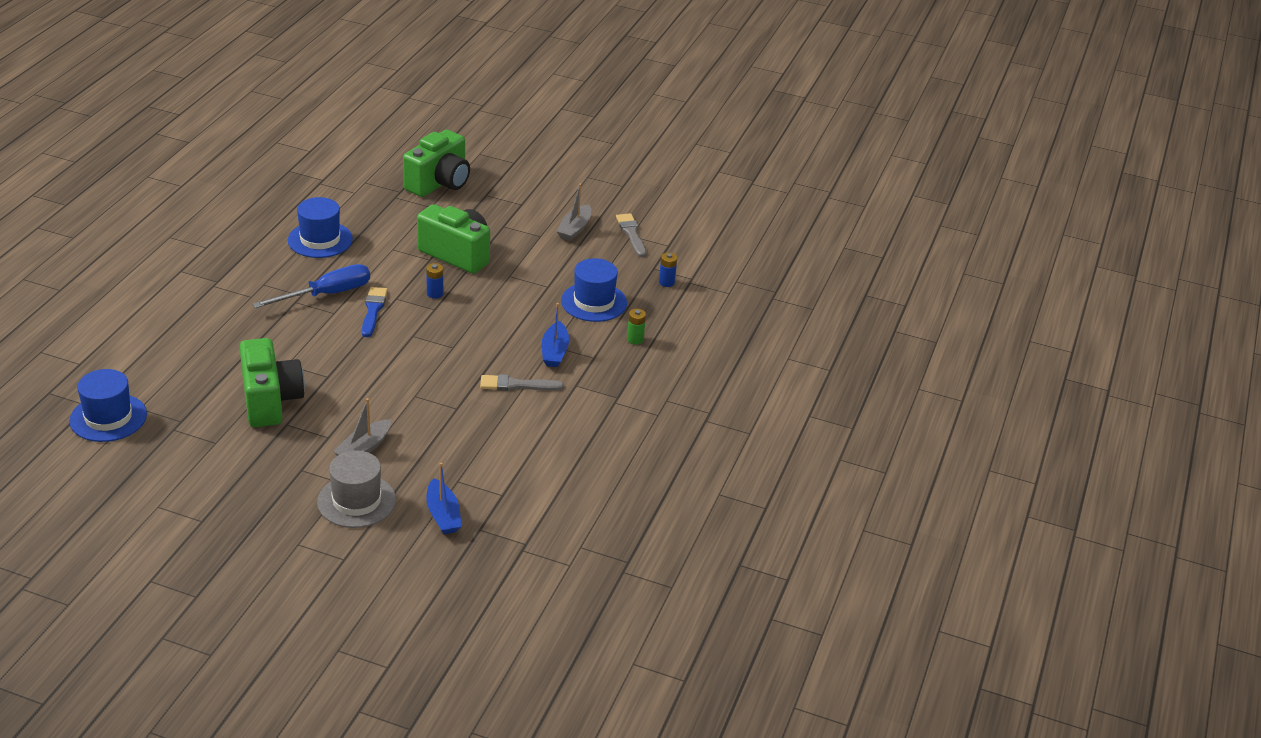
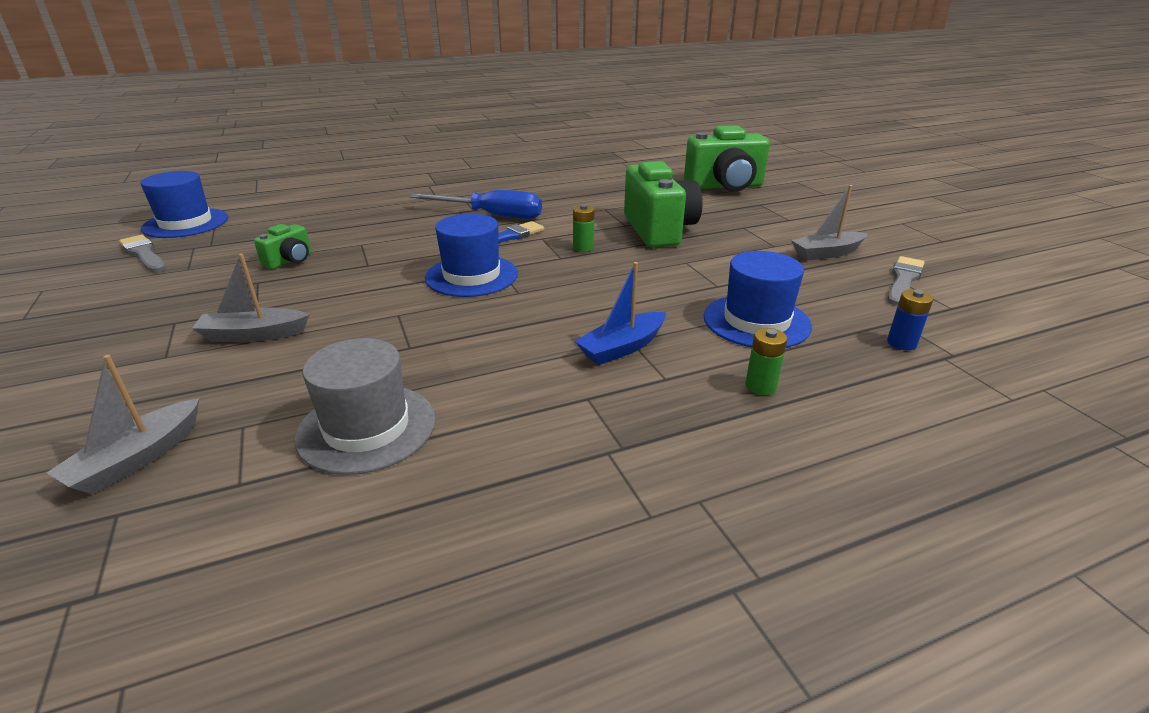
camera: 50 degrees right, 5 degrees down
(270, 401) = (290, 261): green camera -> green camera, size x0.48
(320, 240) = (557, 187): blue hat -> blue hat (471, 276)
(356, 501) = (128, 380): grey hat -> grey hat (367, 428)
(435, 294) = (583, 247): blue battery -> green battery
(443, 515) = (137, 459): blue boat -> grey boat
(516, 385) = (515, 359): grey brush -> grey brush (144, 254)

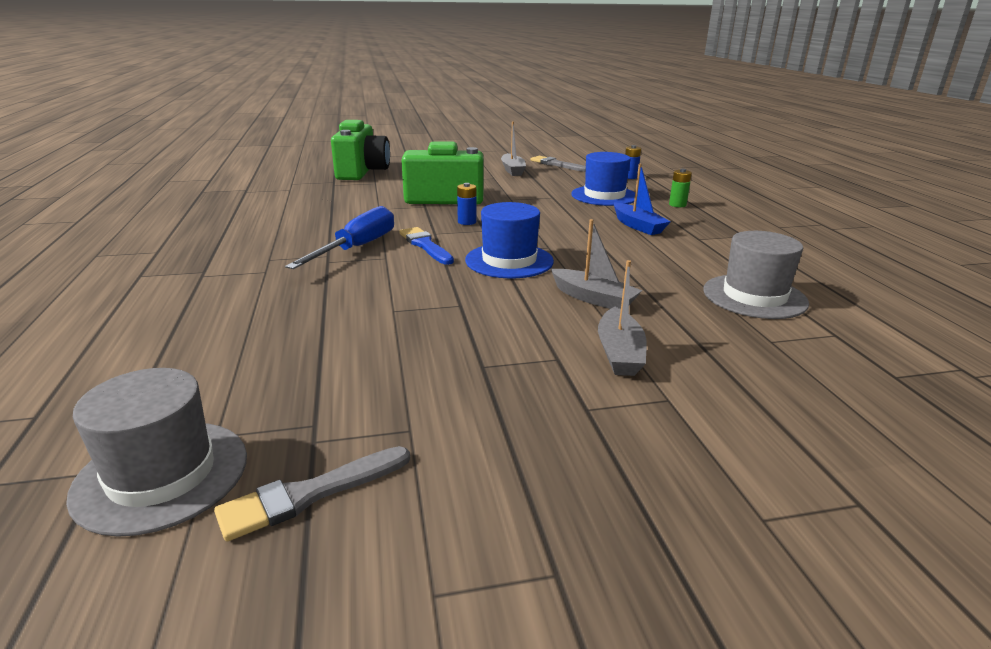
camera: 80 degrees left, 5 degrees down
(137, 459) = (834, 380): grey boat -> grey boat (593, 298)
(186, 223) = (162, 475): blue hat -> grey hat
(290, 261) = (423, 350): green camera -> none
(583, 247) = (467, 222): green battery -> blue battery

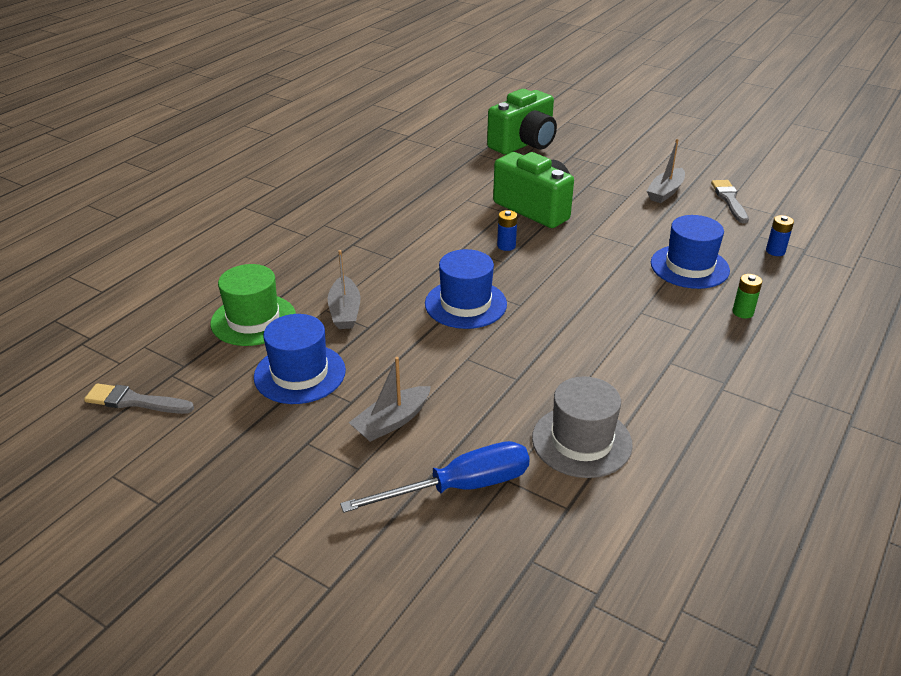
camera: 45 degrees right, 10 degrees up
(162, 475) = (104, 354): grey hat -> none
(328, 349) = (253, 320): none -> green hat
(357, 248) = (388, 239): blue screwdriver -> blue screwdriver (460, 487)
(425, 245) = (435, 258): blue brush -> none
(466, 364) = (300, 373): none -> blue hat
(593, 298) = (458, 371): grey boat -> grey boat (345, 311)
(638, 226) = (642, 319): blue boat -> none

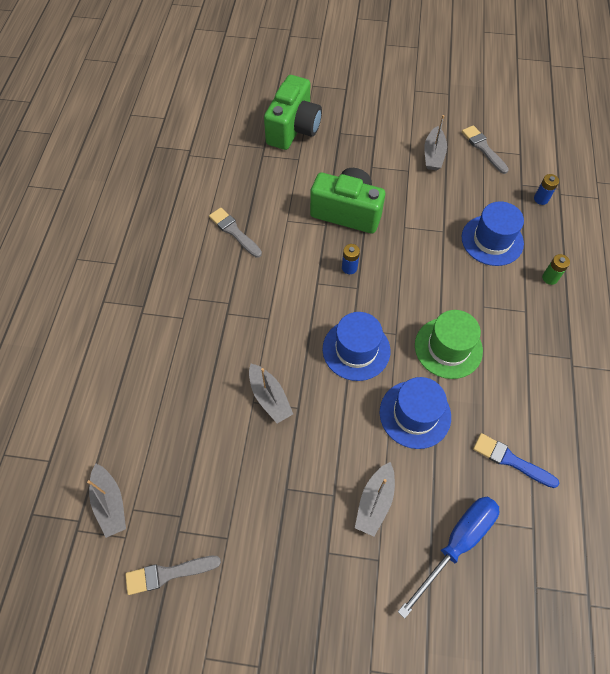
camera: 25 degrees left, 25 degrees up
(128, 335) = (110, 503): none -> grey boat
(253, 320) = (203, 439): green hat -> green hat (448, 348)
(300, 373) = (278, 483): blue hat -> blue hat (415, 414)
(406, 194) = (234, 231): none -> grey brush
(581, 441) = (510, 460): grey hat -> blue brush

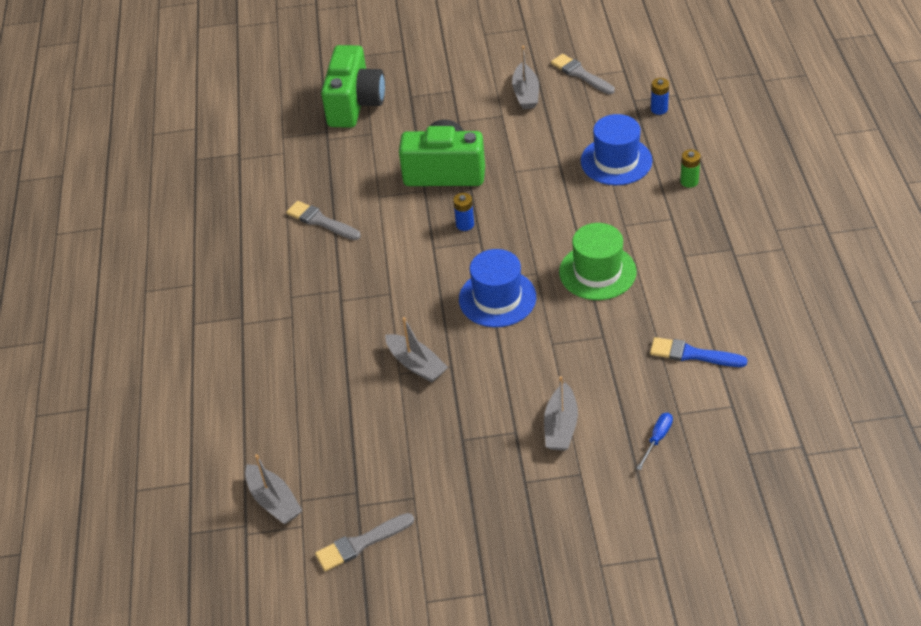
camera: 10 degrees left, 15 degrees down
(415, 414) = (579, 340): blue hat -> none
(456, 544) = (657, 439): blue screwdriver -> blue screwdriver, size x0.47

